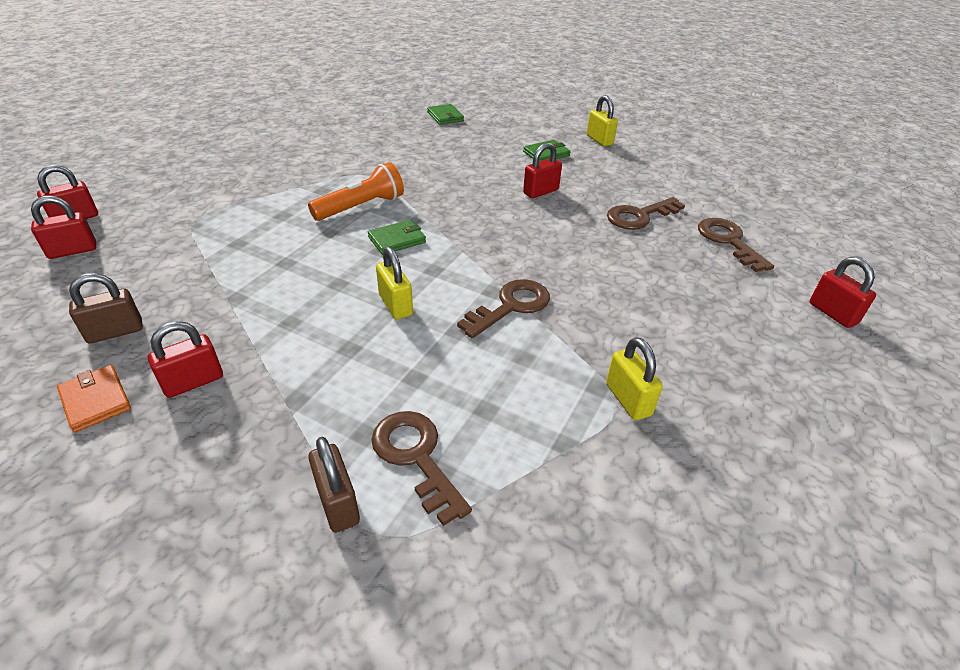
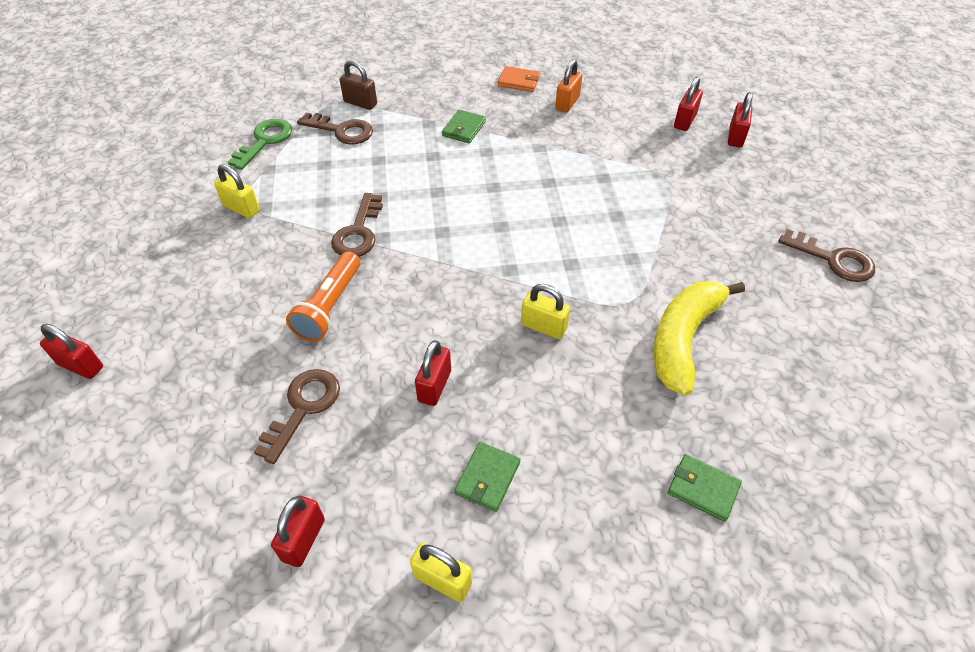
camera: 145 degrees right, 10 degrees up
(115, 332) = (567, 103): brown padlock -> orange padlock
(193, 382) = (489, 106): red padlock -> red padlock (303, 540)
(361, 207) = (572, 259): orange flashlight -> orange flashlight (329, 307)
(364, 150) = (683, 339): none -> yellow banana
(395, 305) = (438, 193): yellow padlock -> yellow padlock (543, 326)
(397, 240) = (500, 243): green wallet -> green wallet (464, 129)
(543, 507) = (265, 141): none -> green key
(728, 241) = (190, 421): brown key -> brown key (834, 260)

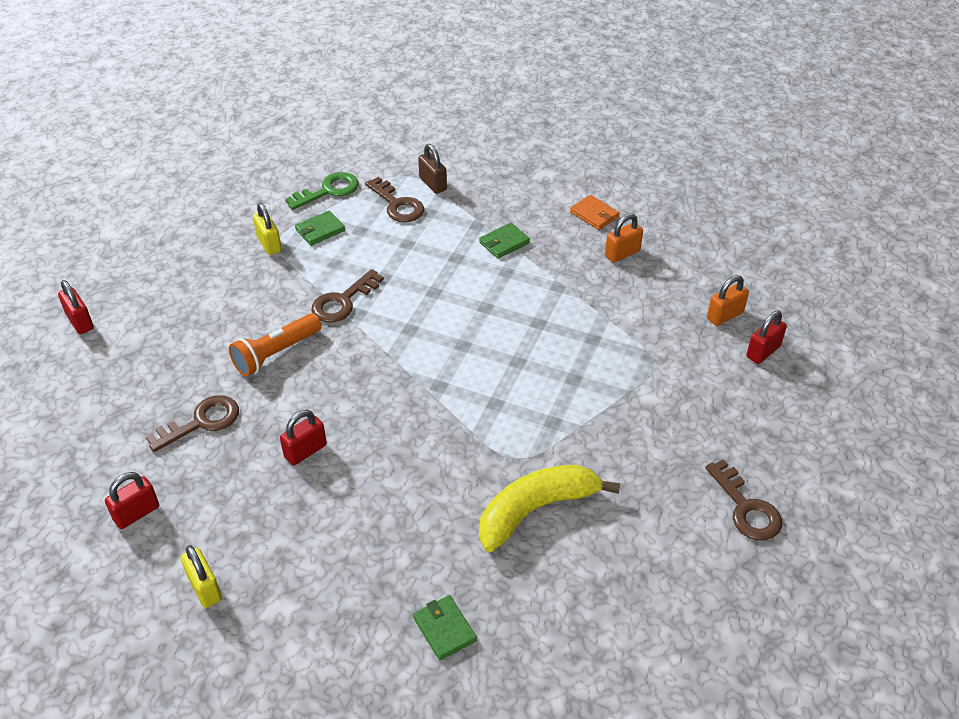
camera: 30 degrees right, 5 degrees down
(487, 478) = (290, 537): green wallet -> green wallet (320, 230)
(543, 326) = (427, 445): yellow padlock -> none
(685, 121) = (725, 316): red padlock -> orange padlock

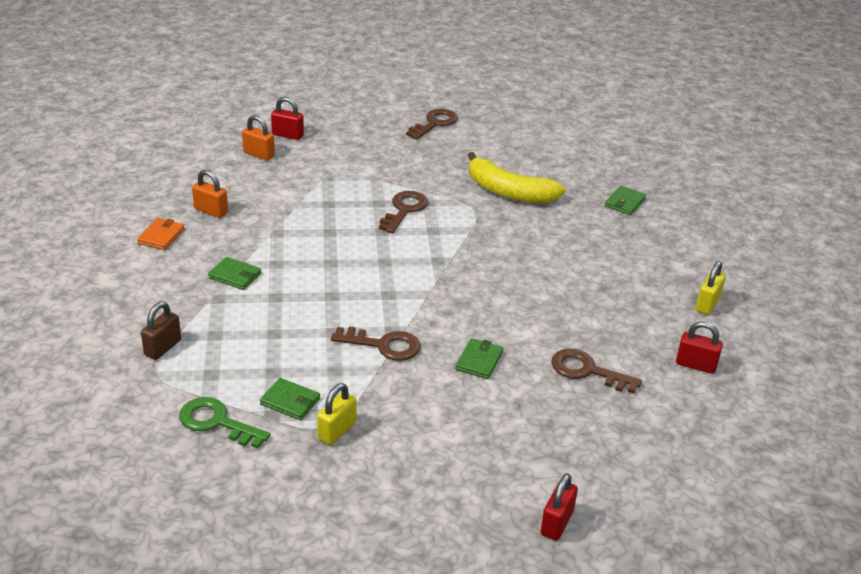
camera: 120 degrees left, 10 degrees down
(275, 353) = (479, 361): orange flashlight -> green wallet
(305, 451) = (559, 303): red padlock -> none
(397, 205) = (214, 361): brown key -> brown key (404, 210)

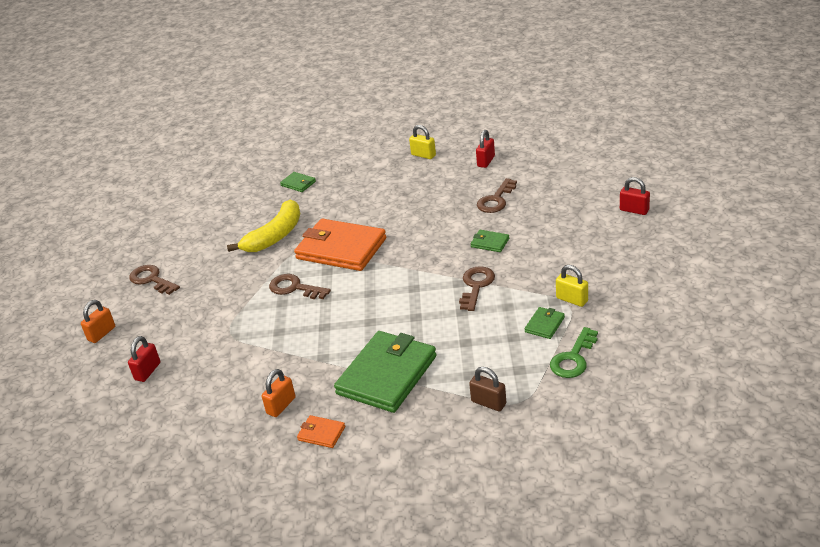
camera: 80 degrees left, 0 degrees up
(235, 276) = (387, 375): green wallet -> green wallet, size x2.35
(259, 154) = (181, 387): orange padlock -> orange padlock (101, 334)
(478, 239) = (341, 248): none -> orange wallet

